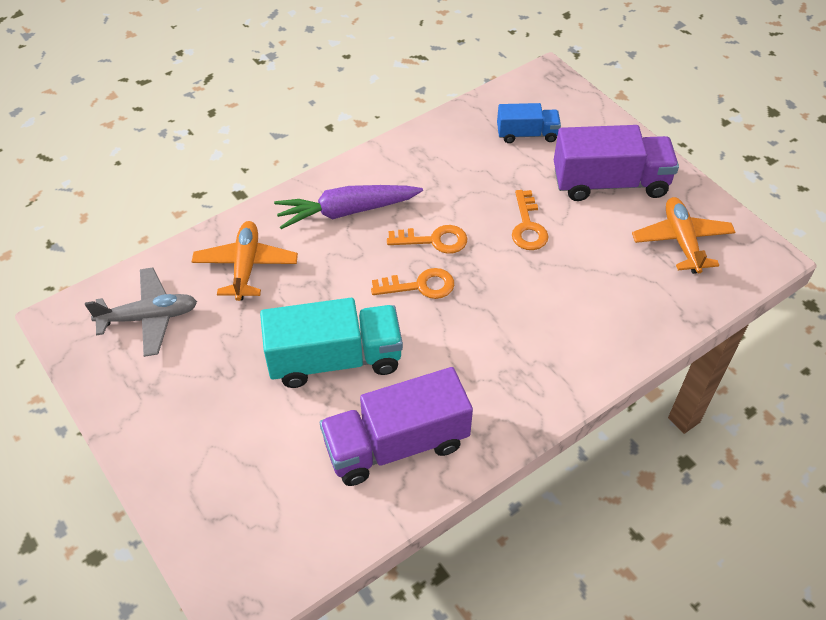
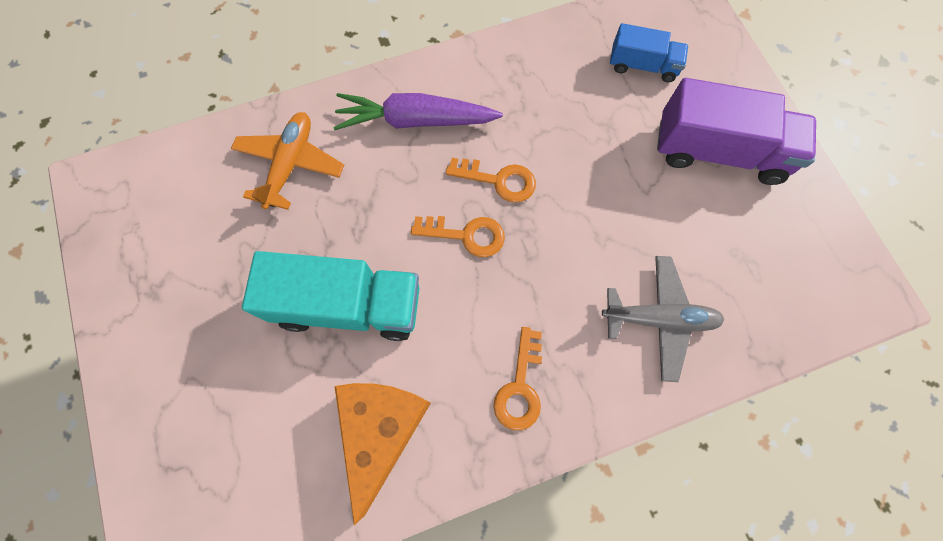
camera: 15 degrees right, 20 degrees up
(149, 317) = (174, 203): grey plane -> grey plane (659, 319)
(396, 444) = (381, 430): purple truck -> orange cheese
(528, 226) = (607, 187): orange key -> orange key (520, 387)
(681, 241) = (779, 249): orange plane -> none

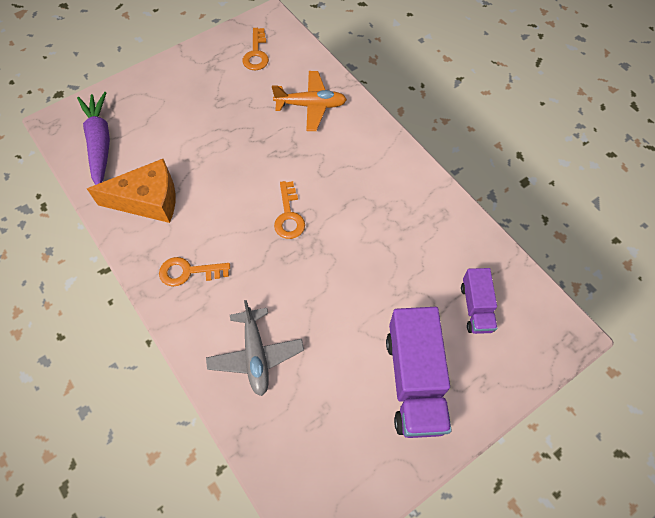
camera: 75 degrees right, 10 degrees down
(348, 305) = (223, 162): turquoise truck -> none
(416, 120) = (367, 164): purple carrot -> purple carrot (100, 143)
(498, 180) = (337, 226): orange key -> orange key (256, 54)
(642, 66) = (476, 307): blue truck -> purple truck

